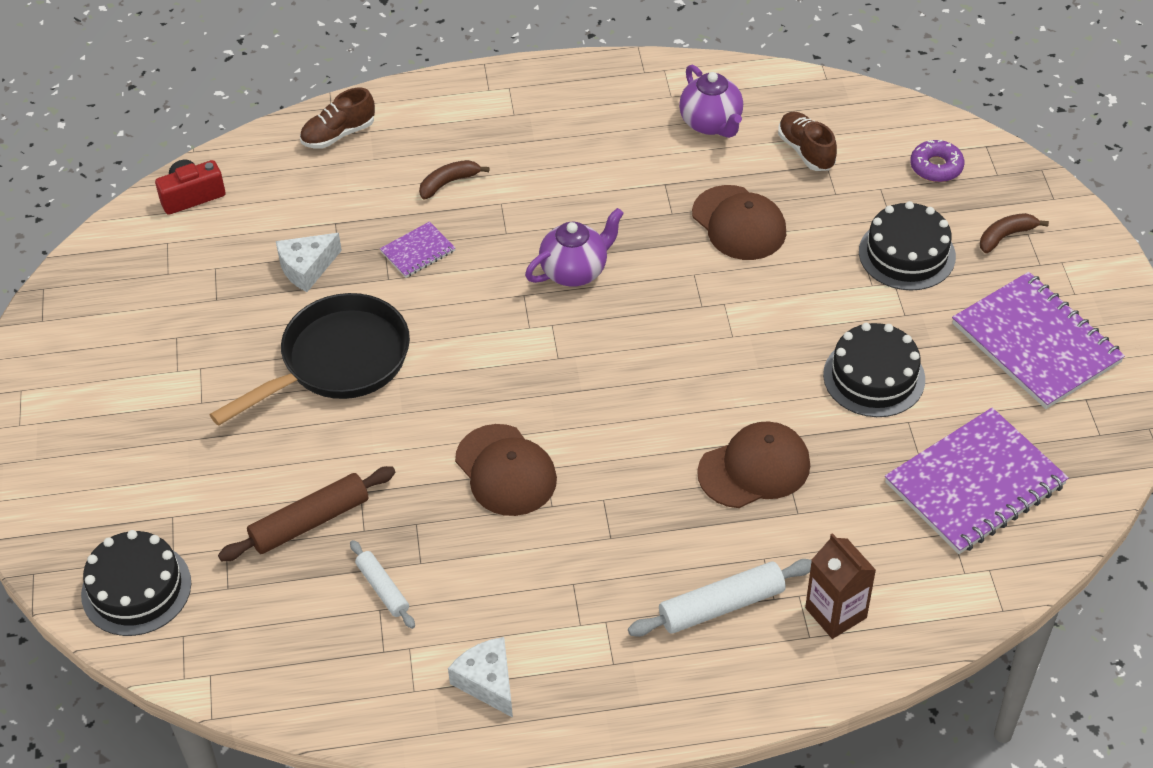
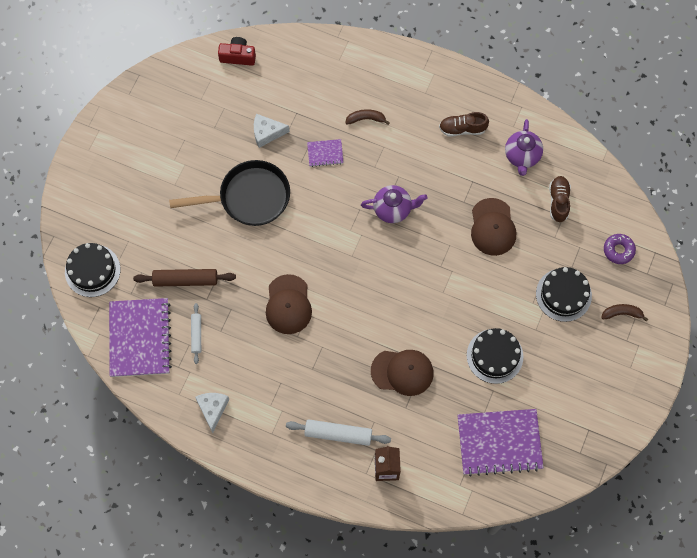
camera: 30 degrees right, 20 degrees up
(338, 134) = (330, 56): brown shoe -> brown shoe (462, 129)
(1036, 343) = (588, 384): purple notebook -> purple notebook (140, 338)

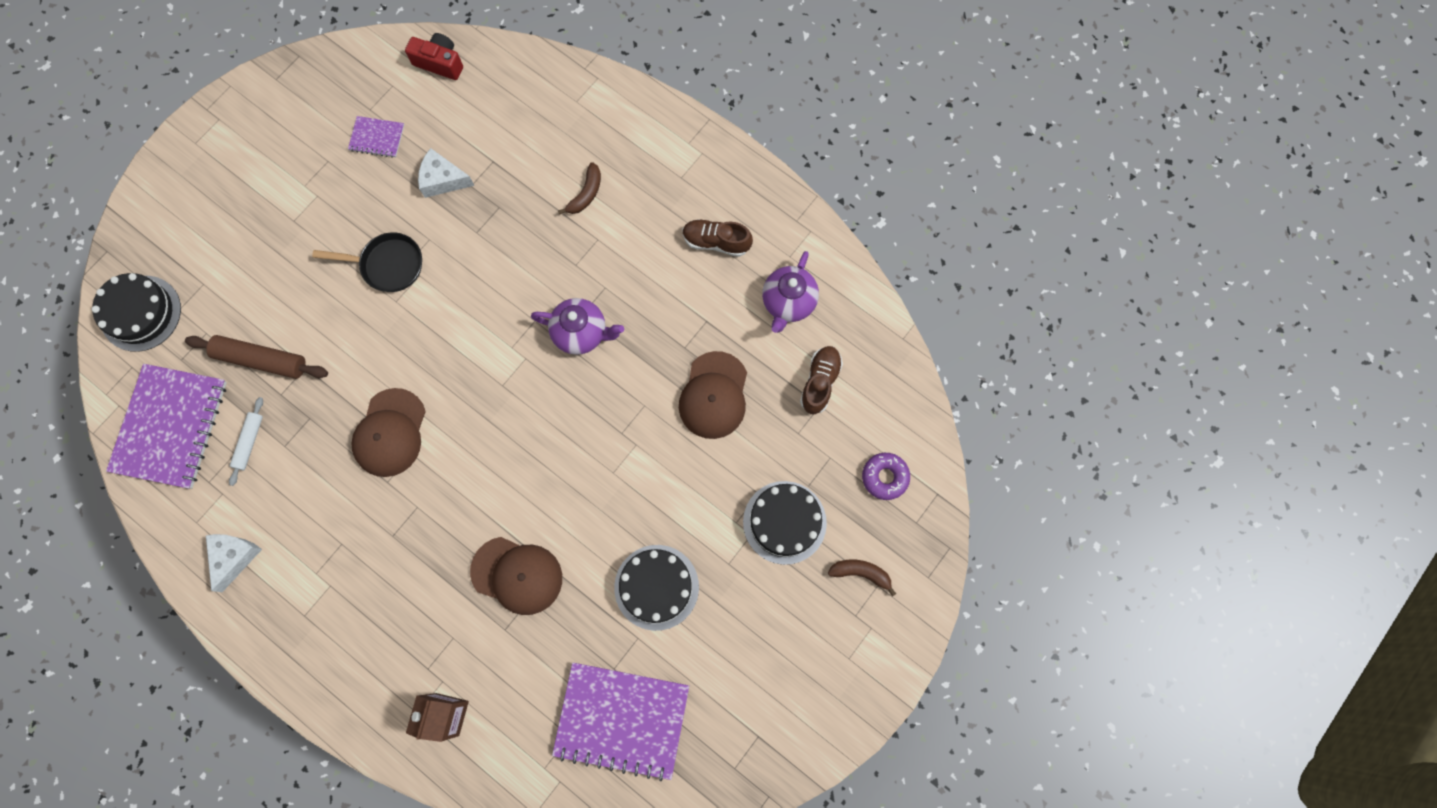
camera: 15 degrees right, 5 degrees up
(249, 197) = (387, 265): black pan -> black pan, size x0.62
(325, 153) = (513, 229): purple notebook -> purple notebook (377, 138)
(338, 434) = (396, 642): white rolling pin -> none
(366, 119) = (586, 194): brown banana -> brown banana turned 105 degrees clockwise

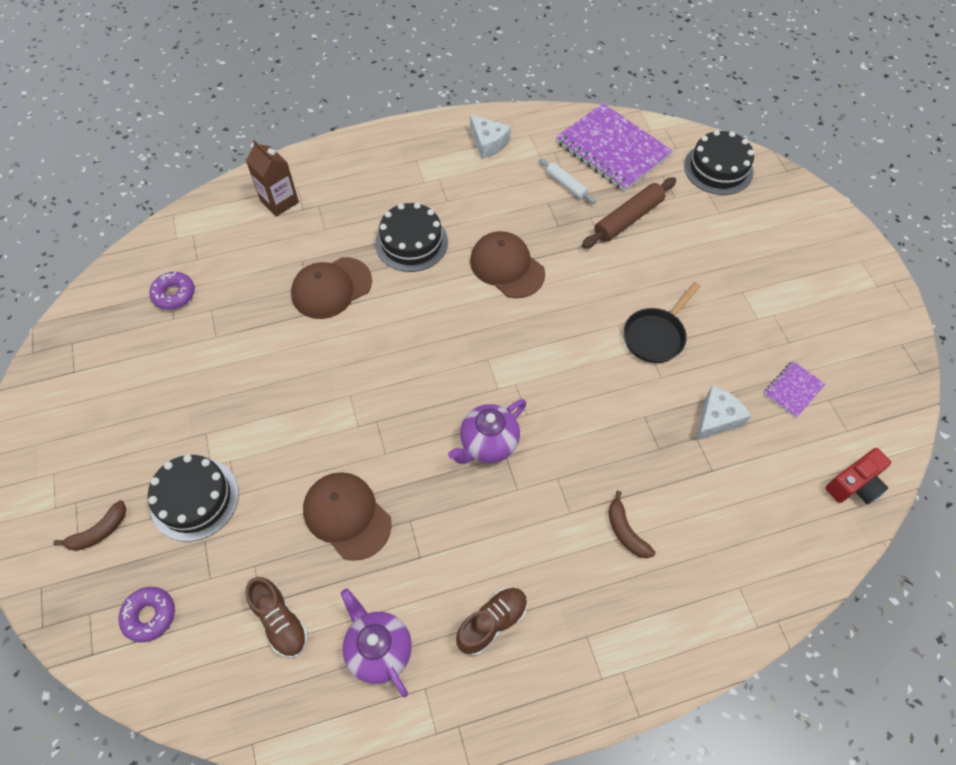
camera: 125 degrees right, 15 degrees down
(622, 720) = (174, 294): purple notebook -> purple donut
(656, 587) = (237, 371): black cake -> black cake (411, 242)

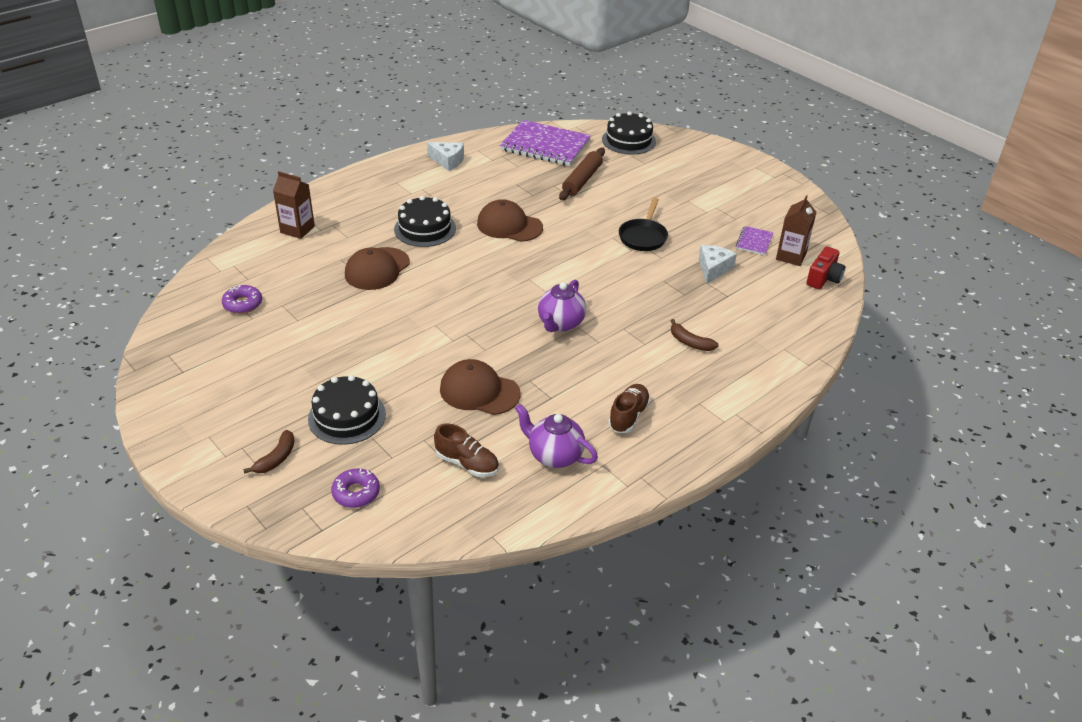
camera: 25 degrees left, 20 degrees down
(566, 185) = (524, 171): white rolling pin -> none
(829, 431) = (791, 256): none -> brown carton

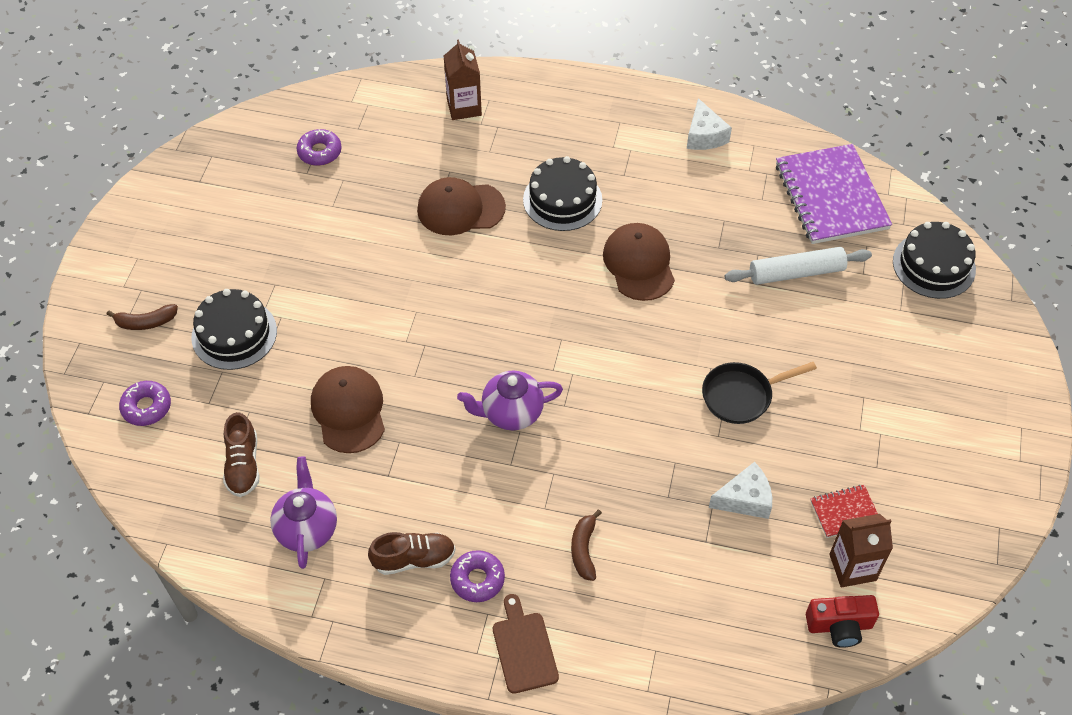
camera: 55 degrees right, 15 degrees up
(582, 180) = (796, 273): brown rolling pin -> white rolling pin
(670, 395) = (477, 579): none -> purple donut
(738, 400) = (524, 648): none -> brown cutting board
(754, 242) = (844, 512): purple notebook -> red notebook

